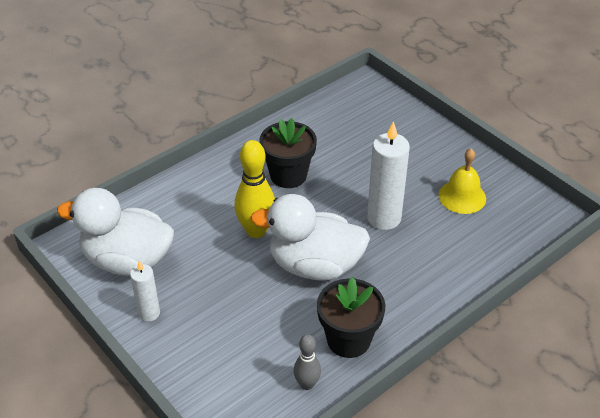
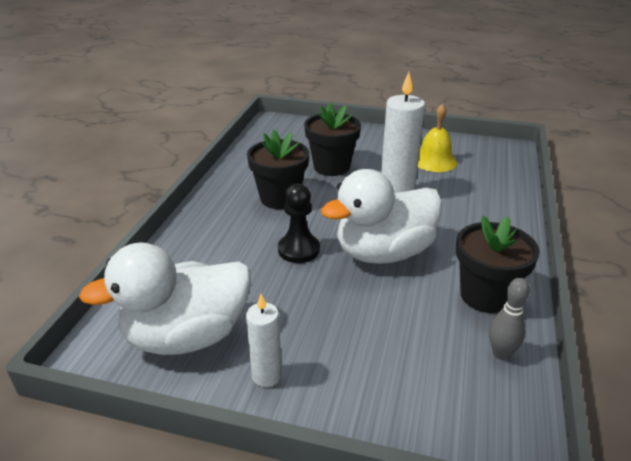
camera: 35 degrees left, 10 degrees down
(256, 231) = (298, 250): yellow bowling pin -> black pawn
(362, 161) = (331, 167): none -> black flower pot

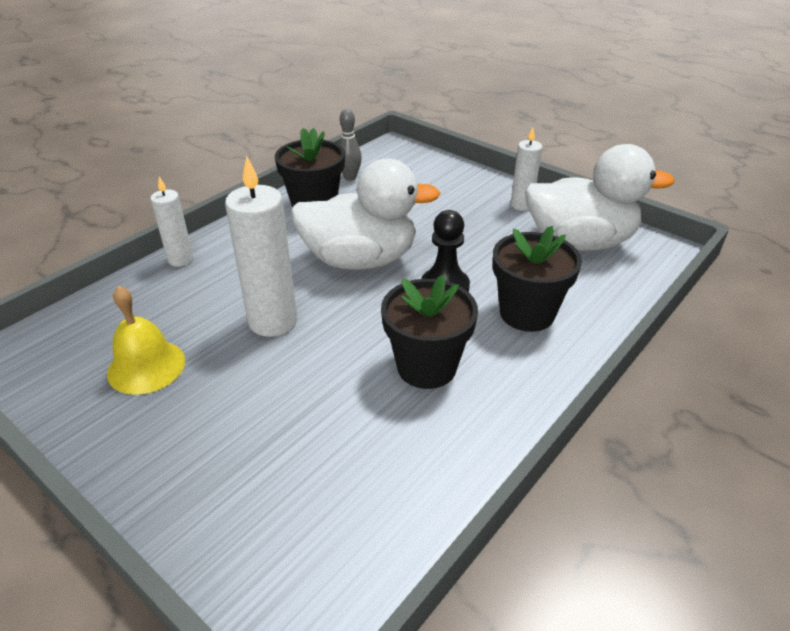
camera: 155 degrees left, 5 degrees up
(331, 167) = (307, 407): black flower pot -> black flower pot (527, 313)
(514, 214) = (180, 259): none -> white candle

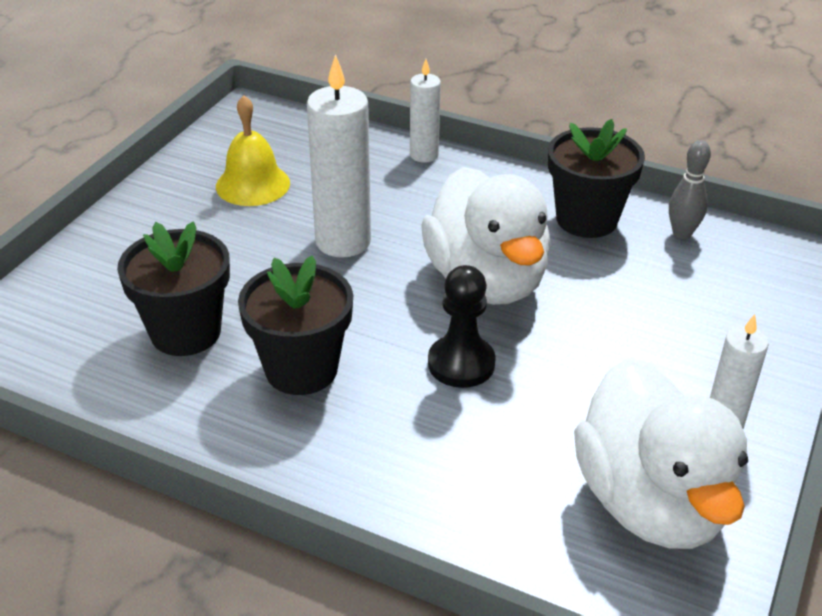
camera: 75 degrees right, 0 degrees up
(527, 313) = (435, 450): black flower pot -> black flower pot (185, 332)

